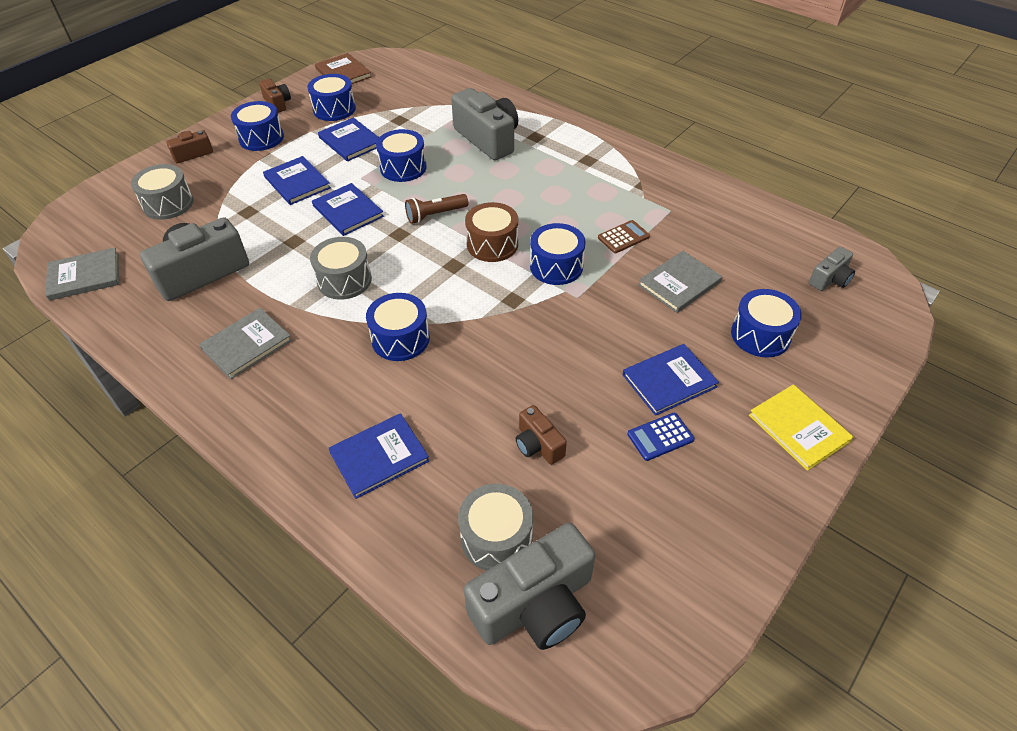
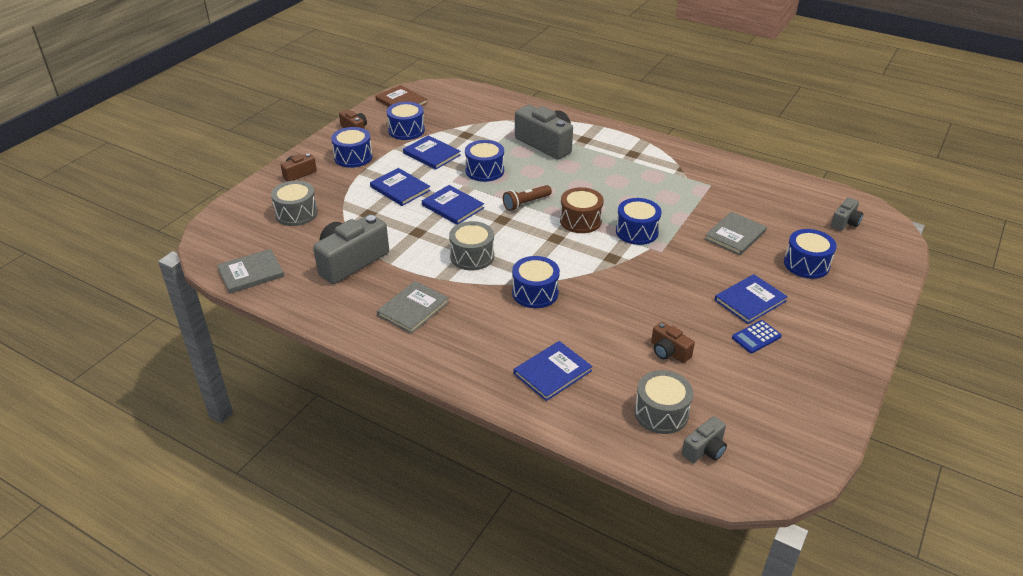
camera: 10 degrees left, 10 degrees down
(535, 605) = (704, 449): grey camera -> grey camera, size x0.51
(623, 237) = (681, 207): brown calculator -> none
(799, 428) = (852, 321): yellow book -> none

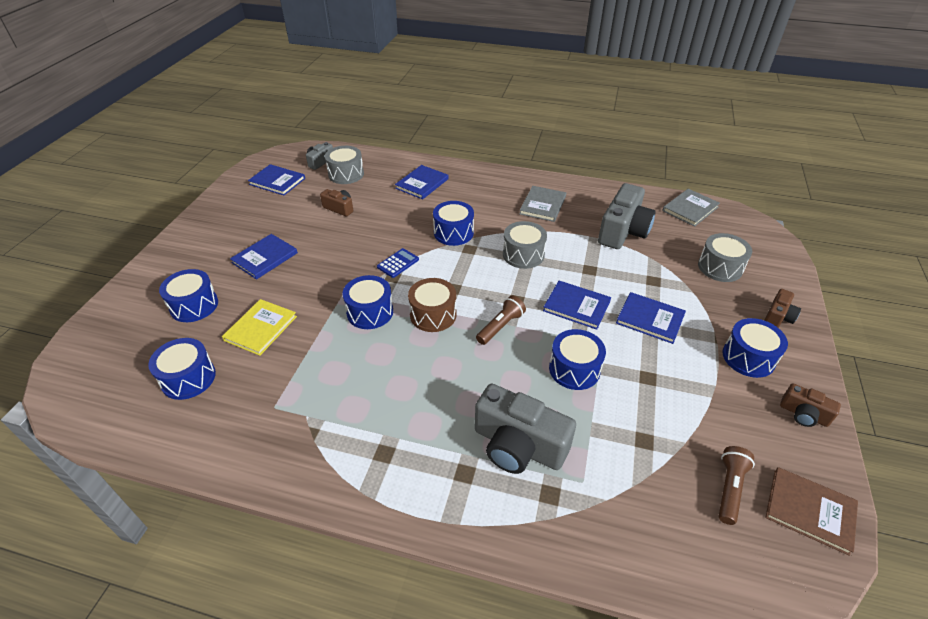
camera: 165 degrees right, 5 degrees up
(406, 130) = (733, 430): blue drum -> blue drum (188, 378)
(431, 154) = (659, 385): blue book -> blue book (277, 181)
(435, 113) = (729, 488): none -> brown flashlight
(735, 235) = (260, 328): grey book -> yellow book
(756, 337) = (268, 229): blue calculator -> blue calculator (398, 263)
(845, 222) = (117, 374): grey camera -> none

